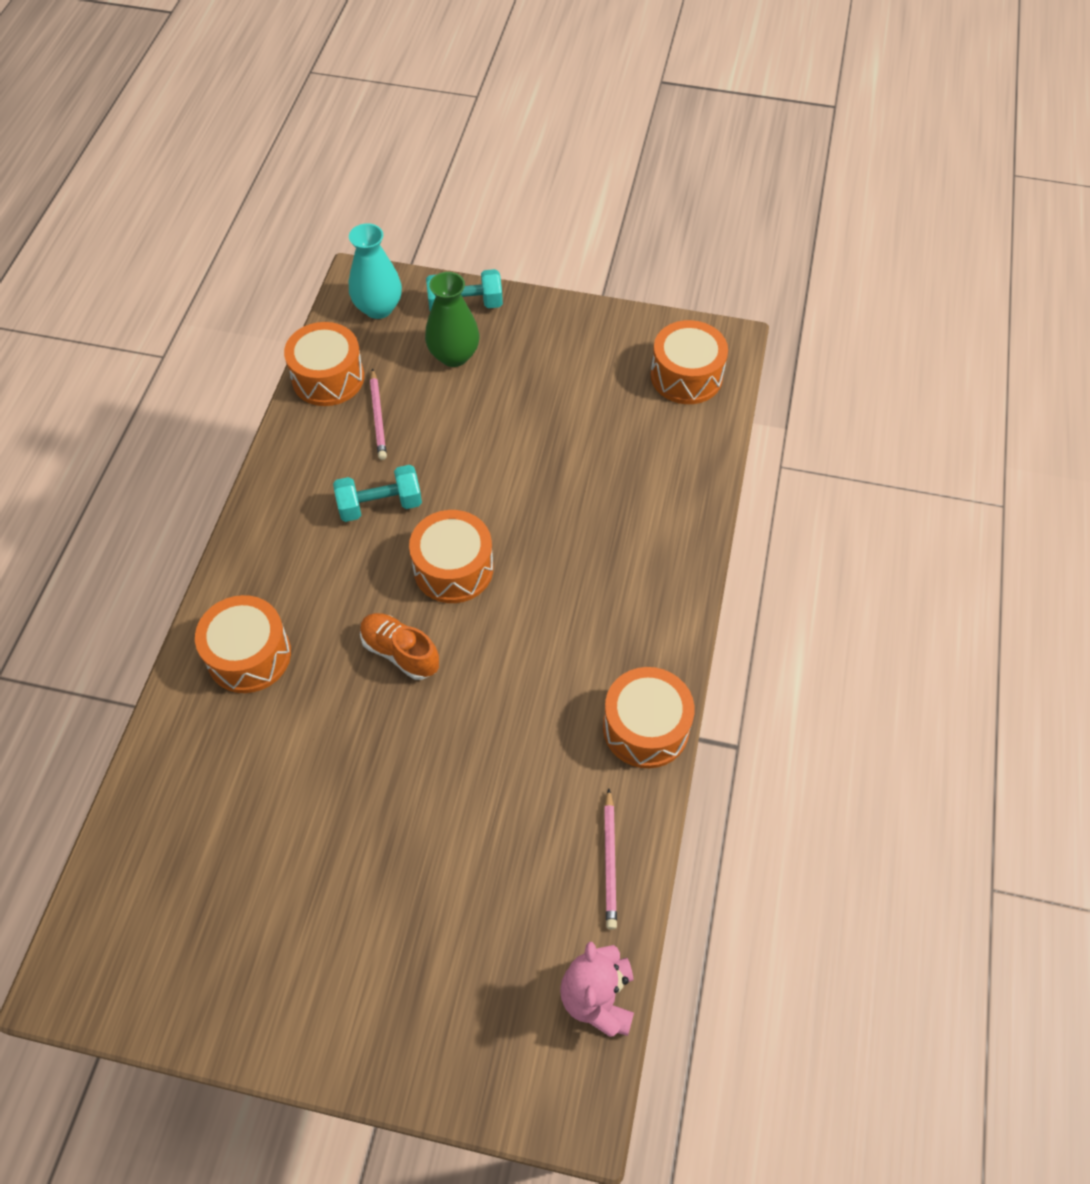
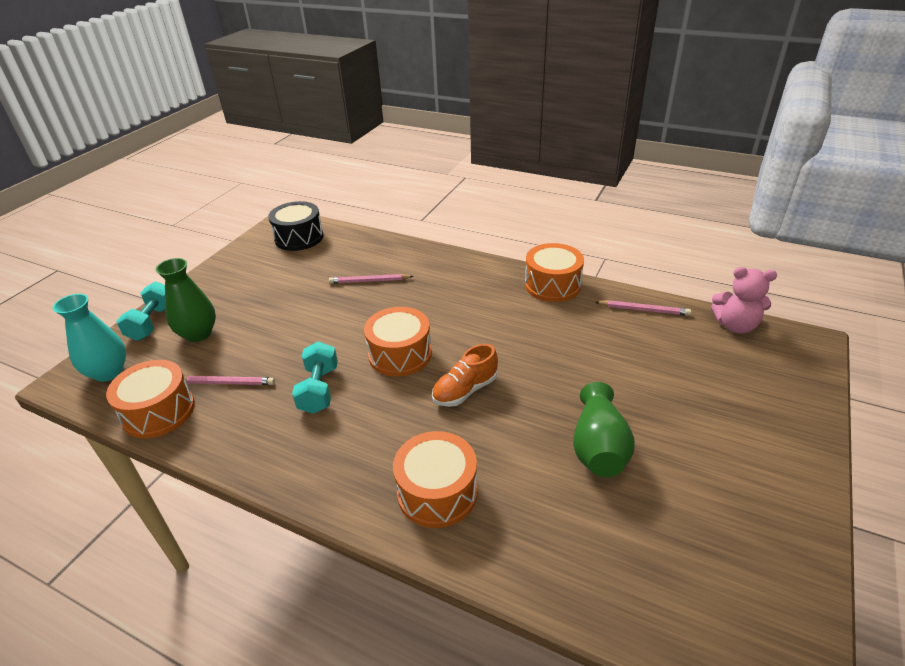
camera: 75 degrees left, 20 degrees down
(327, 808) = (598, 447): none -> green vase
(599, 492) = (369, 281): none -> pink pencil
(686, 376) = (299, 238): orange drum -> black drum

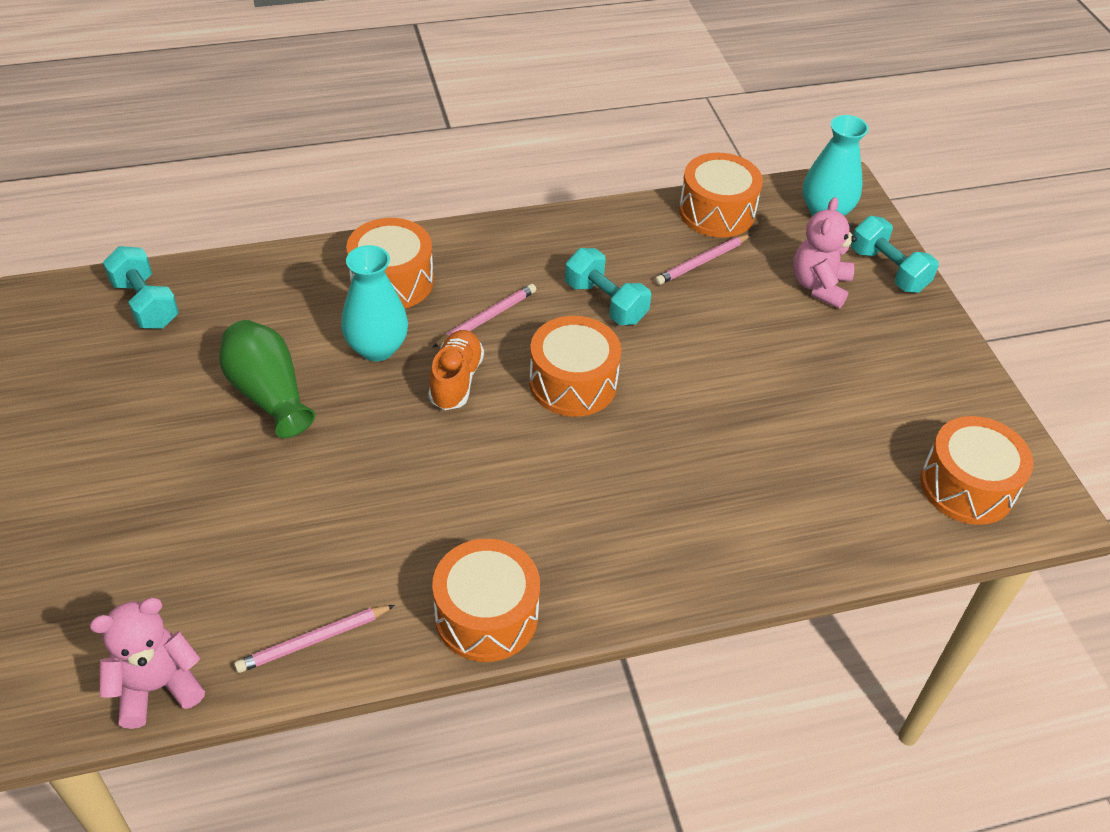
camera: 135 degrees right, 10 degrees up
(198, 334) = (819, 286): green vase -> pink teddy bear
(299, 238) = (967, 486): black drum -> orange drum
(369, 281) = (748, 465): pink pencil -> pink pencil (487, 318)
(496, 440) = (377, 348): none -> turquoise vase
(672, 602) = (145, 304): none -> turquoise dumbbell

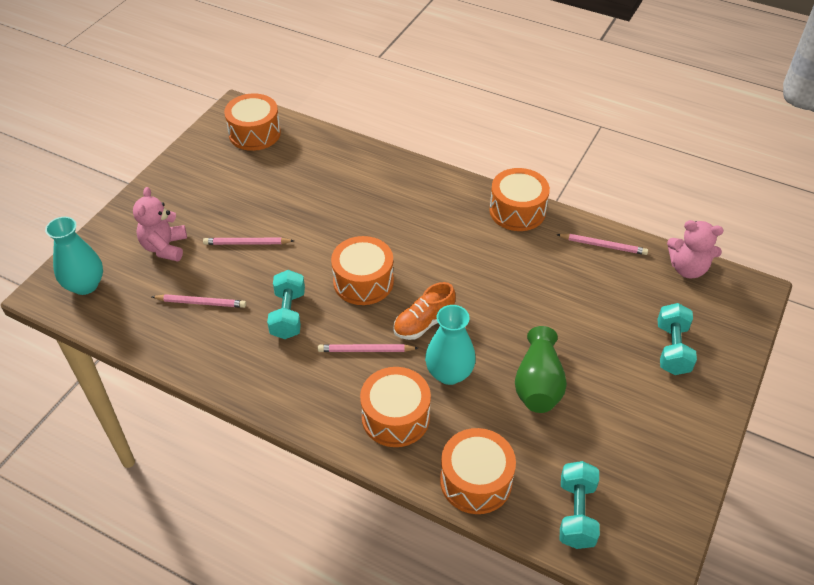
camera: 135 degrees left, 0 degrees up
(716, 212) = (141, 329): orange drum -> orange drum (476, 481)
(750, 342) = (247, 243): none -> pink pencil
(819, 286) = (165, 247): pink teddy bear -> pink teddy bear turned 120 degrees clockwise
(888, 270) = (117, 232): turquoise dumbbell -> turquoise dumbbell (672, 349)

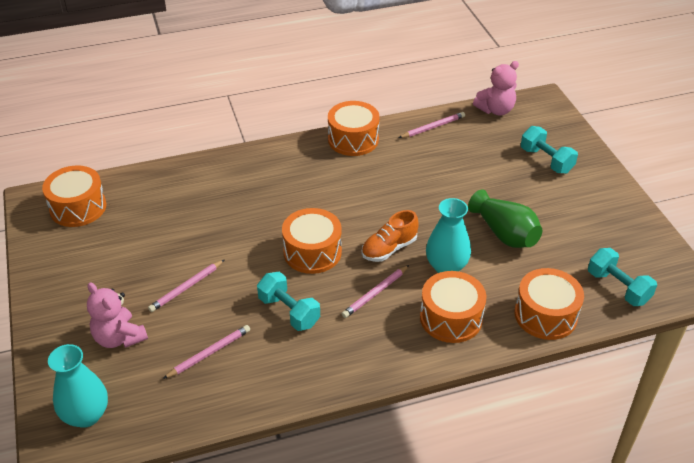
camera: 45 degrees left, 5 degrees down
(423, 323) = (389, 249): orange shoe -> orange shoe turned 45 degrees clockwise

